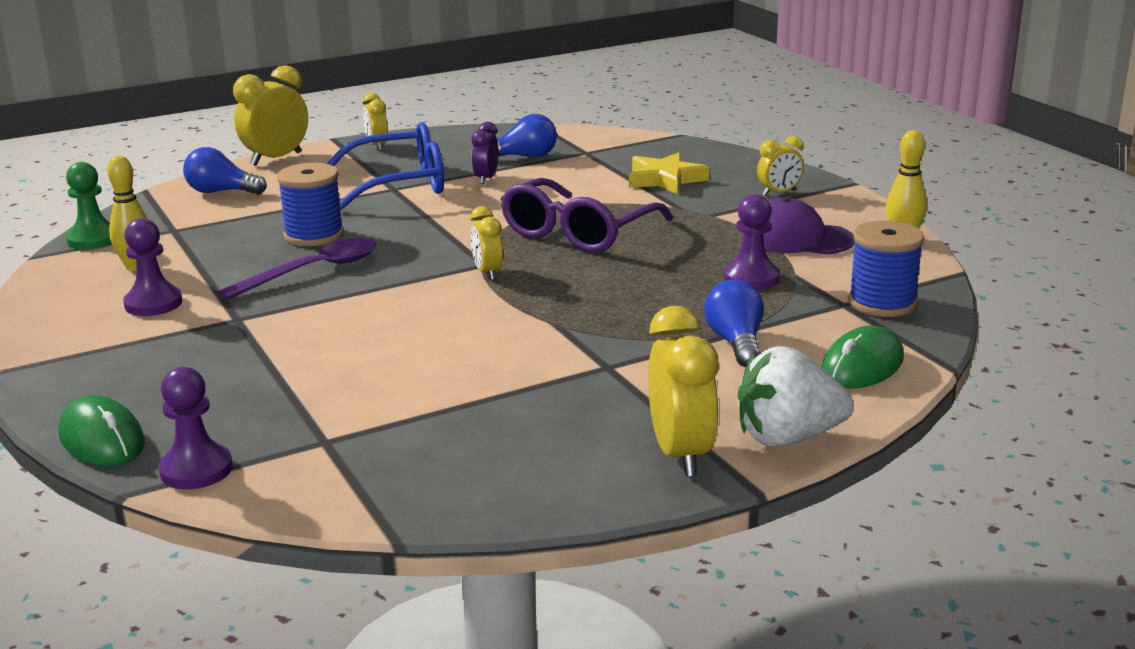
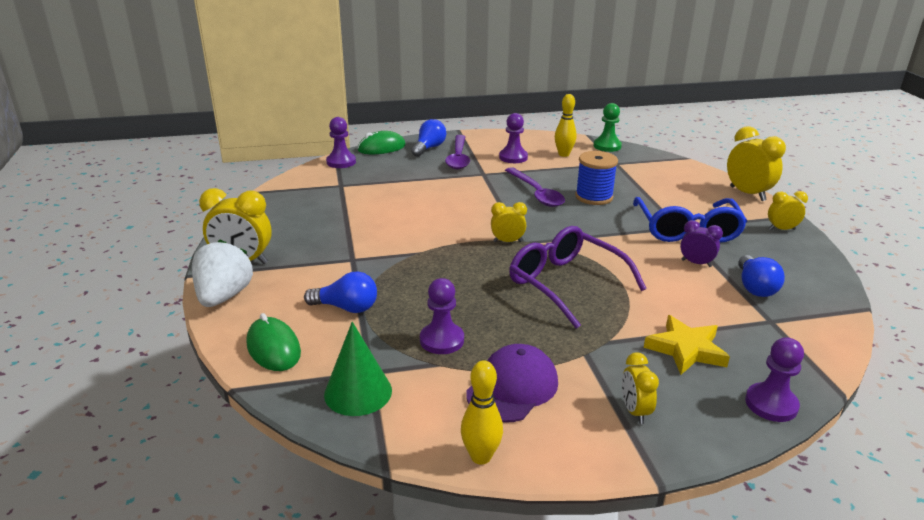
camera: 105 degrees right, 5 degrees up
(159, 350) = (458, 158): none -> purple spoon
(221, 192) = (679, 176): blue light bulb -> blue light bulb (429, 148)
(719, 153) = (771, 404): none -> purple pawn
(882, 303) = (358, 392): blue spool -> green cone

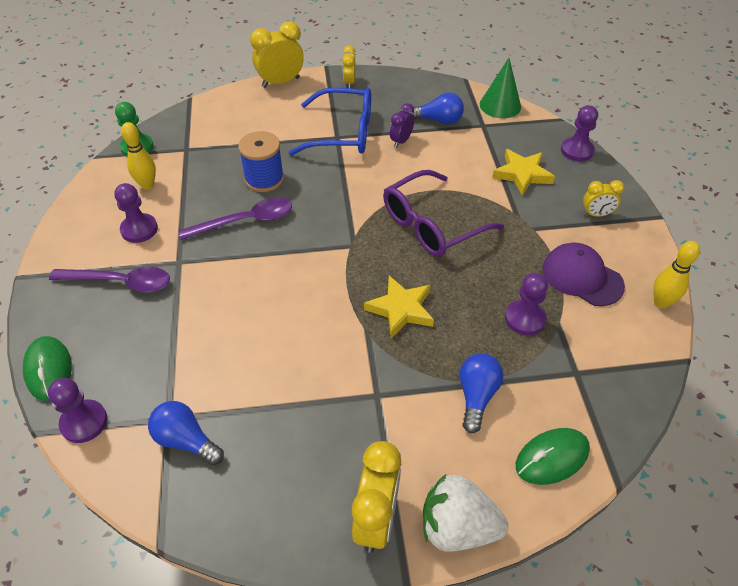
camera: 85 degrees left, 20 degrees up
(358, 392) = (605, 381): green cone -> green cone (500, 105)
(429, 148) = (74, 312): blue light bulb -> blue light bulb (186, 440)
(446, 268) = (401, 309): none -> yellow star
(507, 241) = (351, 256): yellow clock -> none

